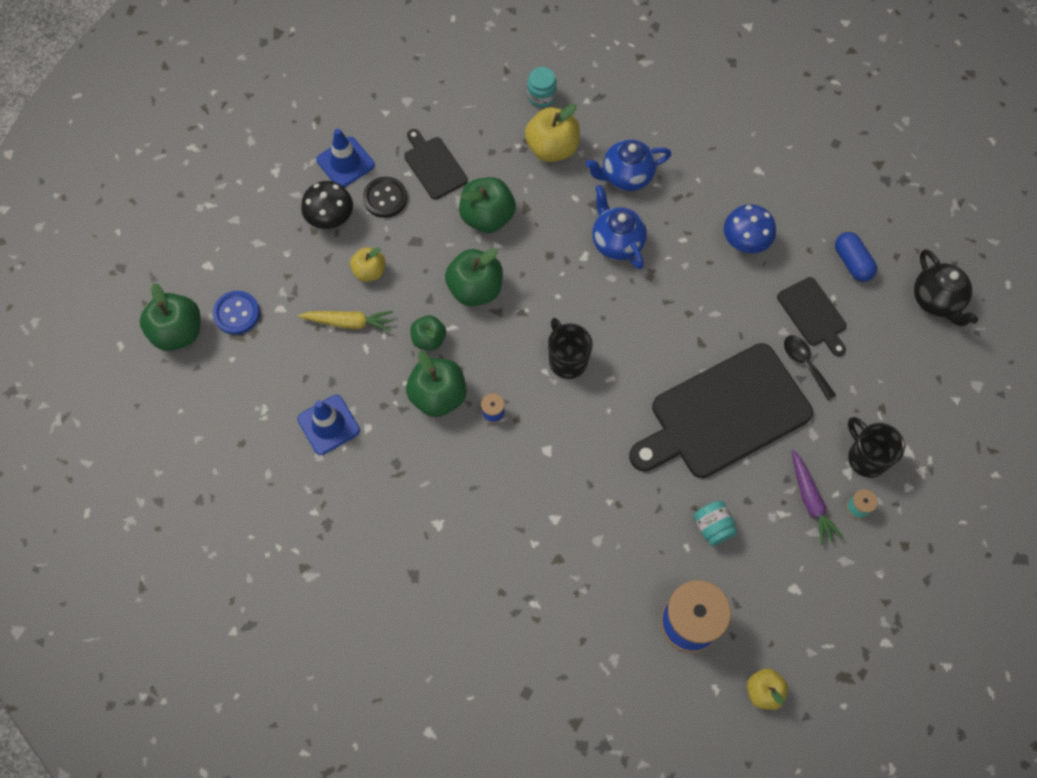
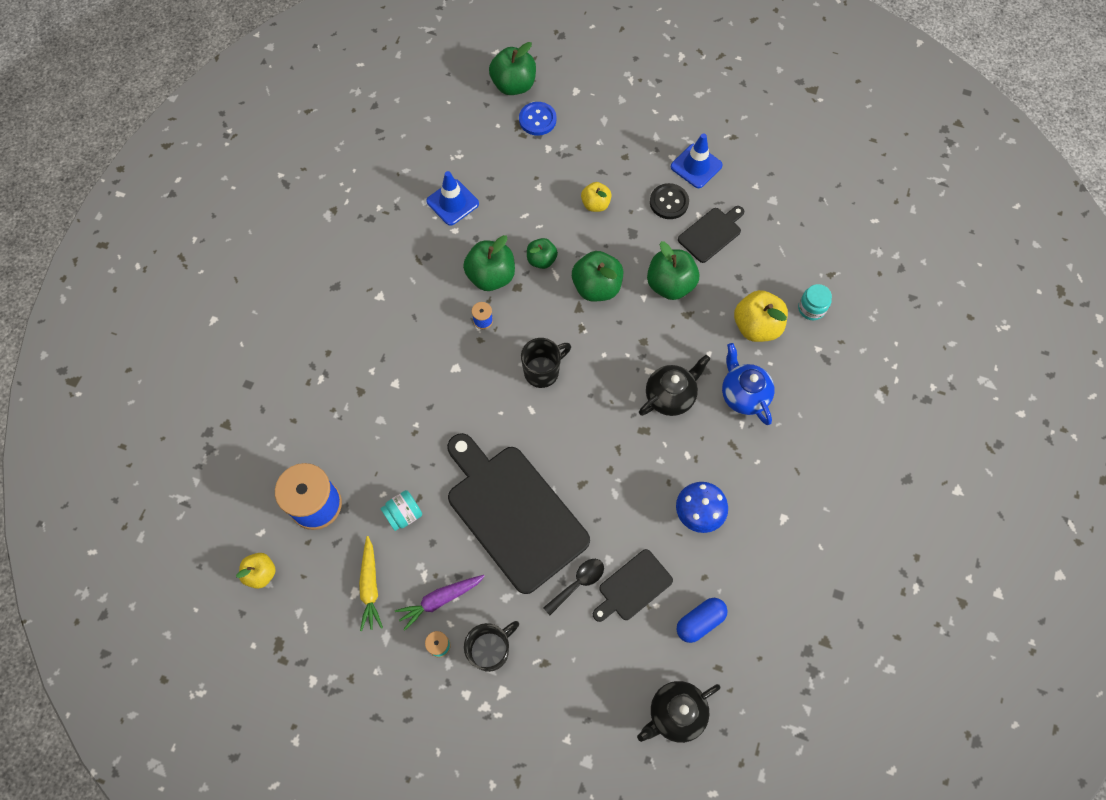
camera: 80 degrees right, 0 degrees up
(331, 218) = (639, 166): black mushroom -> none
(349, 322) = (545, 198): yellow carrot -> yellow carrot (370, 586)
(616, 242) = (670, 396): blue teapot -> black teapot

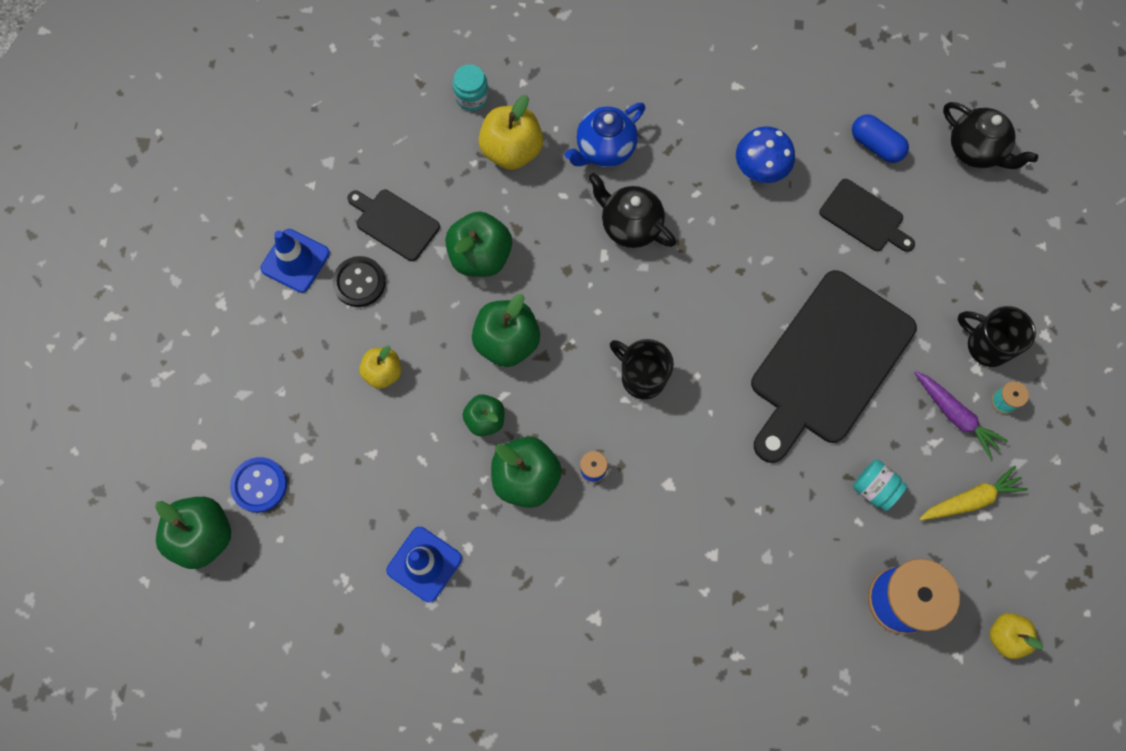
camera: 105 degrees left, 5 degrees up
(578, 583) = (881, 273): black spoon -> none

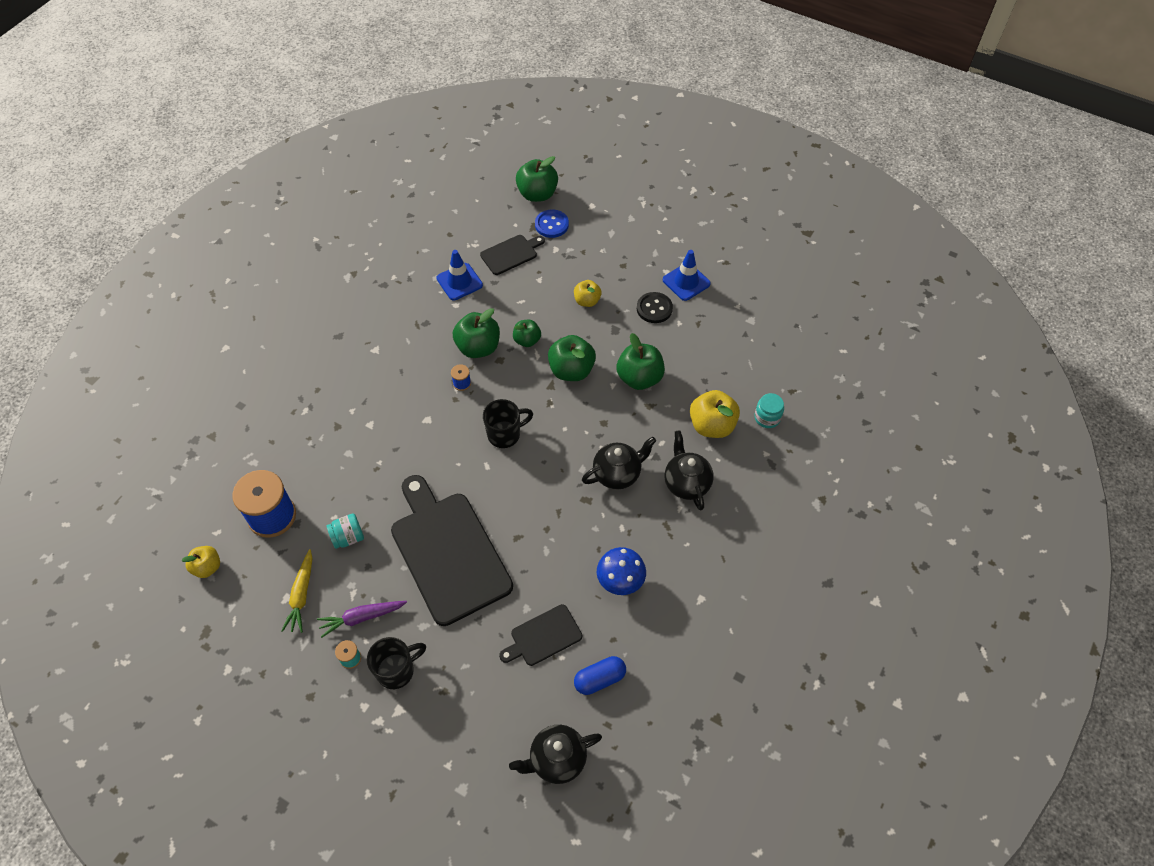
camera: 115 degrees right, 15 degrees down
(395, 223) = (687, 340): black cutting board -> black cutting board (511, 254)
(604, 149) = (686, 483): blue teapot -> black teapot

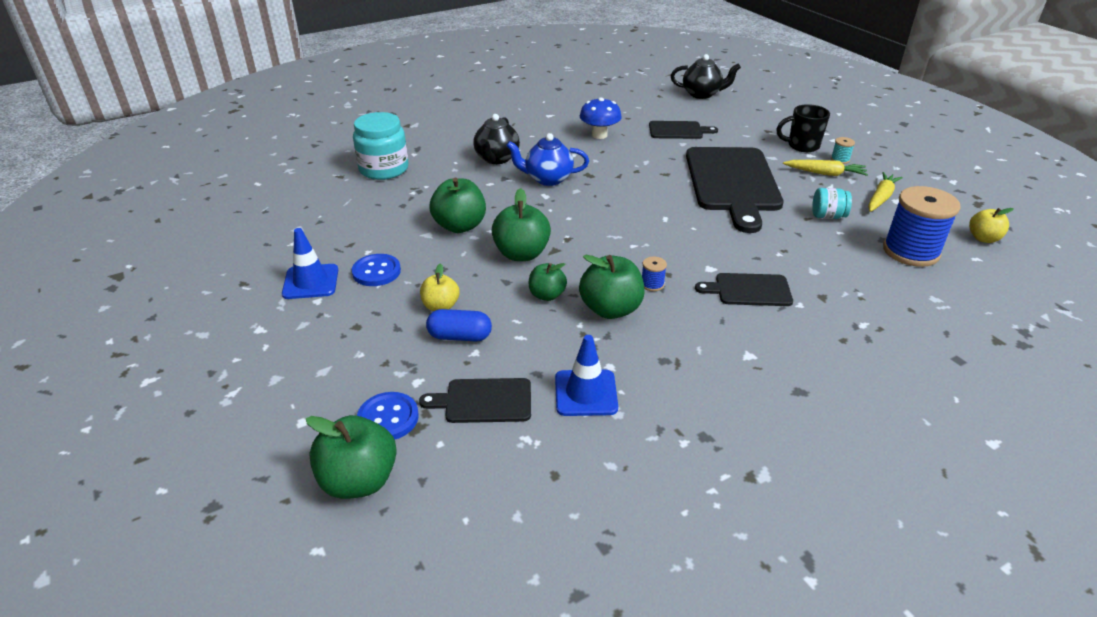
camera: 150 degrees left, 20 degrees down
(362, 618) = (825, 173): purple carrot -> yellow carrot
(391, 409) = (749, 290): none -> black cutting board
(505, 434) = (631, 232): black mug -> none
(599, 679) = (651, 108): blue capsule -> blue capsule (460, 336)
(617, 474) = (548, 179): black teapot -> blue teapot
(654, 308) = (376, 272): black button -> blue button
(712, 425) = (435, 179): yellow apple -> none
(767, 418) = (384, 169): turquoise jar -> turquoise jar, size x1.85

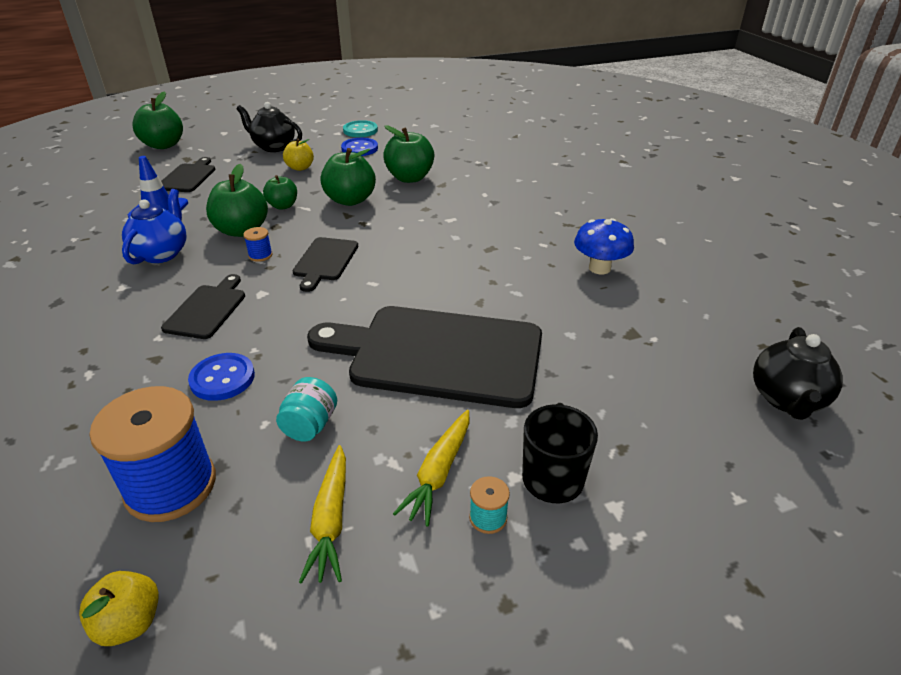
camera: 100 degrees right, 0 degrees up
(311, 282) = (360, 130): blue traffic cone -> turquoise button
(384, 169) = (524, 151): turquoise jar -> none
(388, 418) = (203, 151): blue button -> blue button (222, 378)
(460, 336) = (260, 172): blue capsule -> none
(496, 159) = (538, 200): black teapot -> black teapot (274, 147)
(548, 179) = (485, 223): blue teapot -> blue teapot (162, 253)
(678, 130) = (617, 338): black cutting board -> black cutting board (325, 261)
(880, 198) = (331, 520): yellow carrot -> yellow carrot turned 45 degrees clockwise

